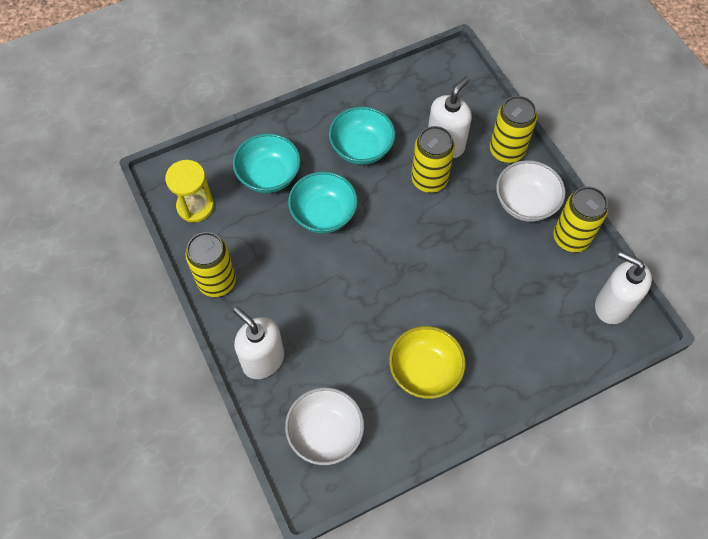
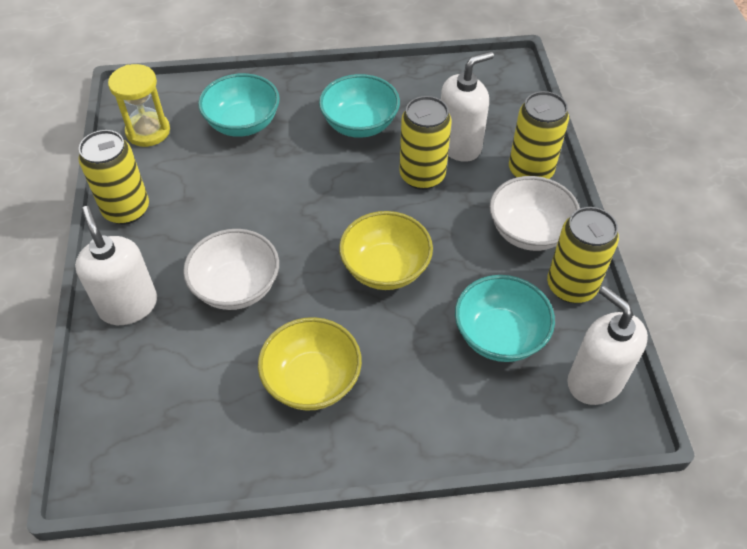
camera: 20 degrees right, 10 degrees down
(323, 214) = (282, 177): turquoise bowl -> turquoise bowl (499, 335)
(325, 433) = (153, 411): white bowl -> white bowl (236, 287)
(436, 267) = (385, 268): none -> yellow bowl

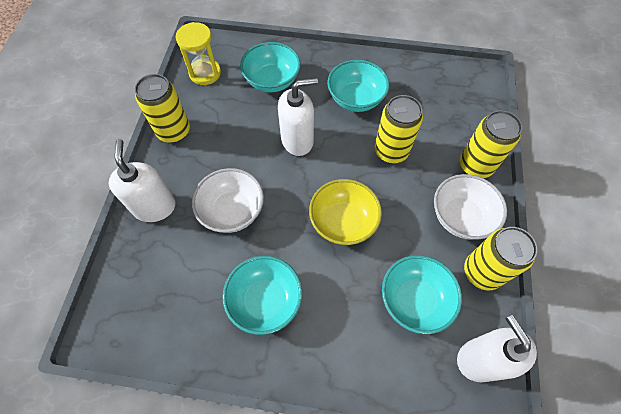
camera: 15 degrees right, 10 degrees up
(312, 380) = (265, 300): yellow bowl -> turquoise bowl
(459, 145) = (426, 132): white soap dispenser -> white soap dispenser (297, 140)

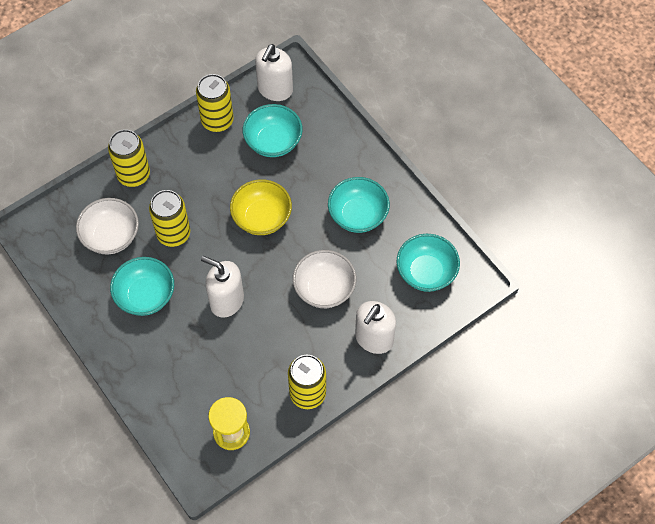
camera: 135 degrees left, 0 degrees up
(272, 81) = (187, 372): turquoise bowl -> turquoise bowl (426, 272)
(461, 217) = (187, 156): white bowl -> white bowl (111, 236)

